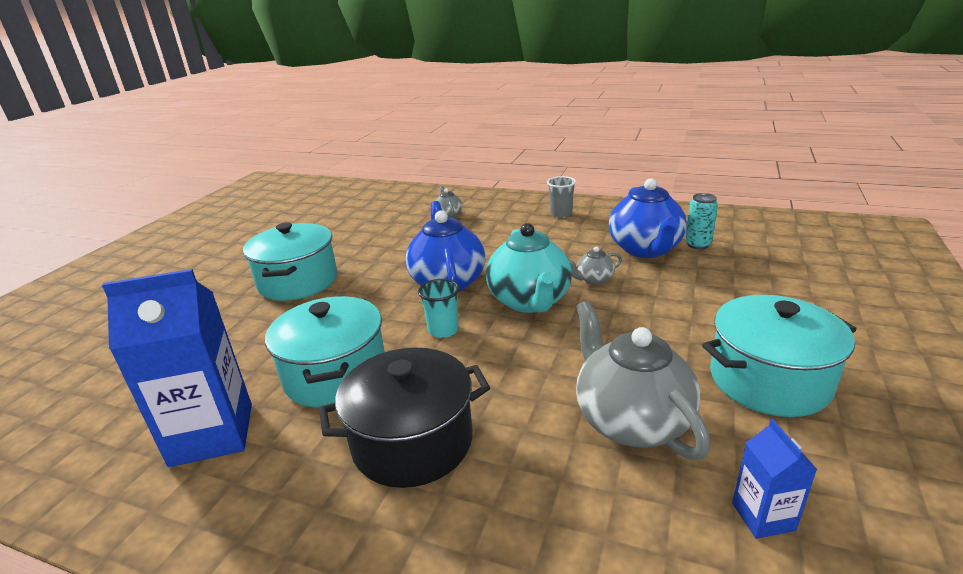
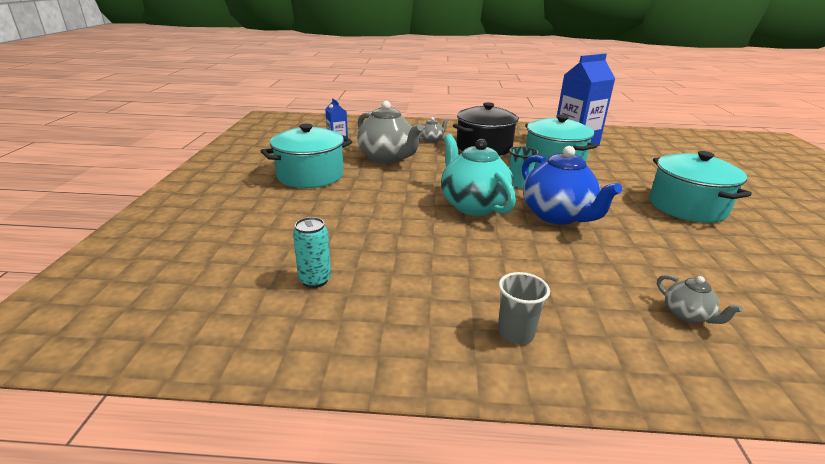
camera: 160 degrees right, 0 degrees up
(594, 280) = (427, 227): grey teapot -> grey teapot (432, 140)
(645, 249) = (379, 268): blue teapot -> none

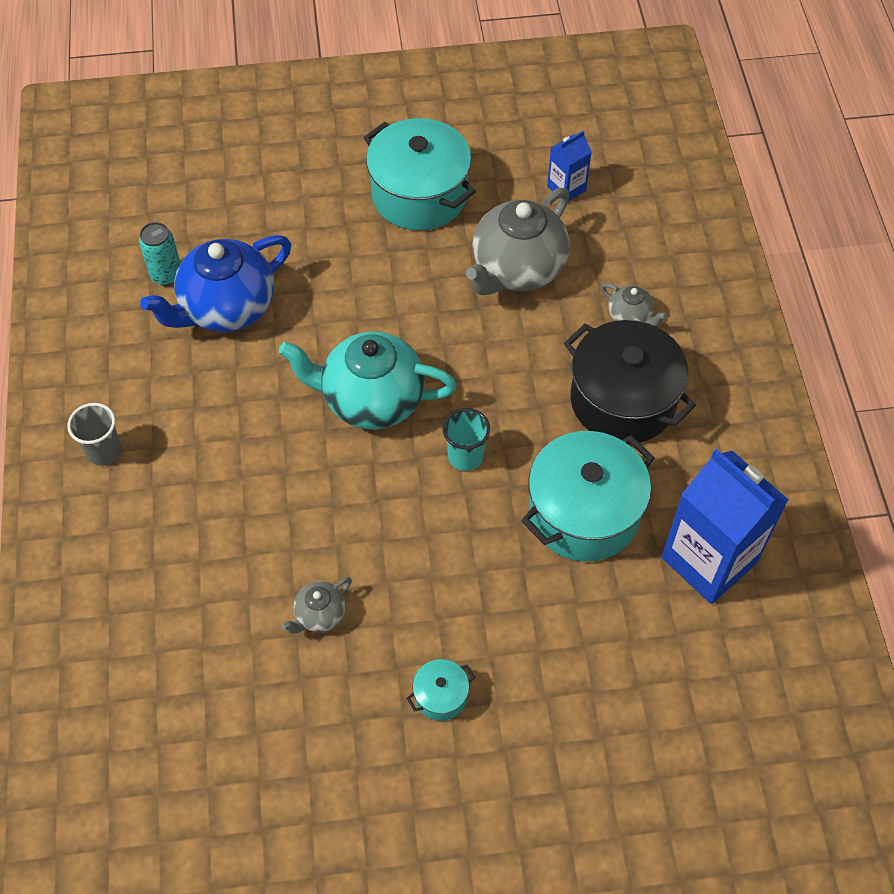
camera: 80 degrees right, 30 degrees up
(473, 205) = (371, 399): turquoise teapot -> turquoise teapot turned 135 degrees counterclockwise
(557, 215) = (363, 504): blue teapot -> blue teapot (227, 308)
(687, 206) = (441, 696): turquoise pot -> turquoise pot, size x0.44
(687, 315) = (150, 614): grey teapot -> grey teapot (319, 615)

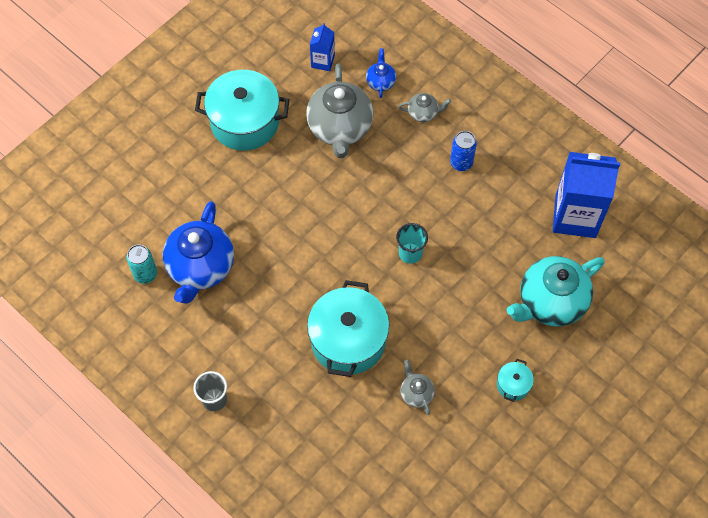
camera: 40 degrees left, 5 degrees up
(319, 615) = (416, 393): grey teapot -> grey teapot turned 150 degrees clockwise
(371, 399) = (332, 259): turquoise teapot -> turquoise teapot (550, 302)
(584, 513) = (496, 238): turquoise pot -> turquoise pot (348, 340)
(612, 251) = (380, 82): none -> blue teapot
(622, 400) = (461, 163): black pot -> blue can

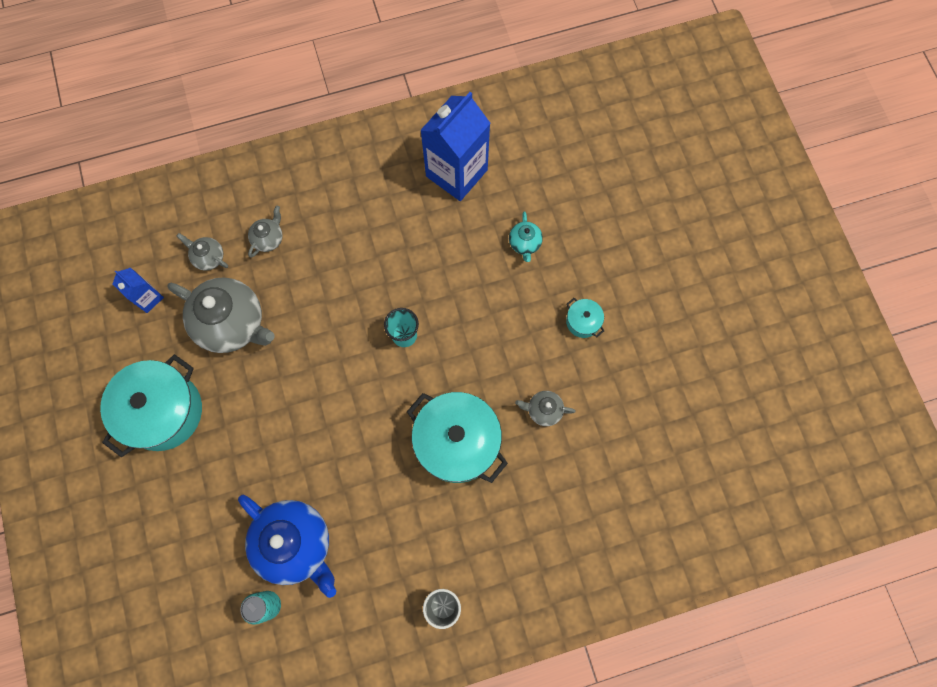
camera: 60 degrees left, 10 degrees up
(380, 82) = (209, 257): blue teapot -> grey teapot
(461, 163) = (342, 236): blue can -> none
(550, 302) = (524, 243): turquoise teapot -> turquoise teapot, size x0.46

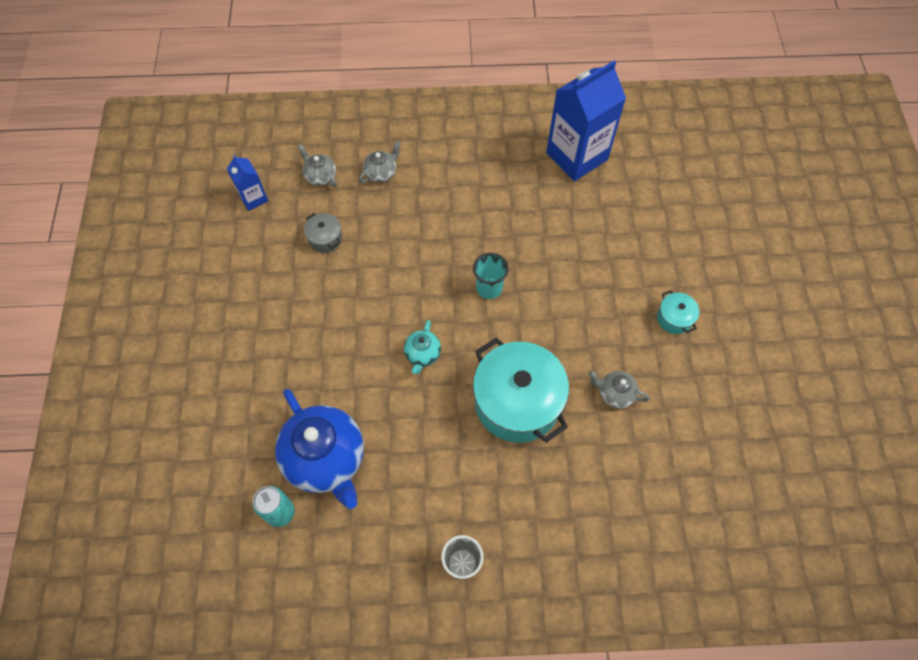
camera: 15 degrees right, 10 degrees down
(163, 411) = (235, 301): turquoise pot -> none
(232, 324) = (325, 239): grey teapot -> grey pot
(524, 243) = (630, 233): turquoise teapot -> turquoise teapot (422, 354)

